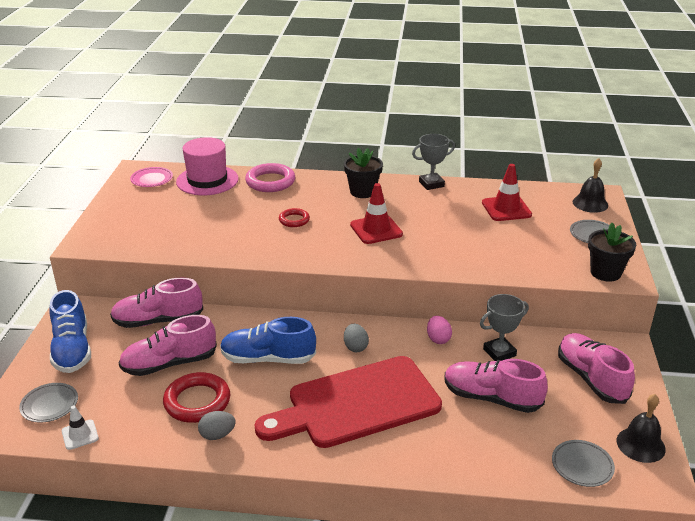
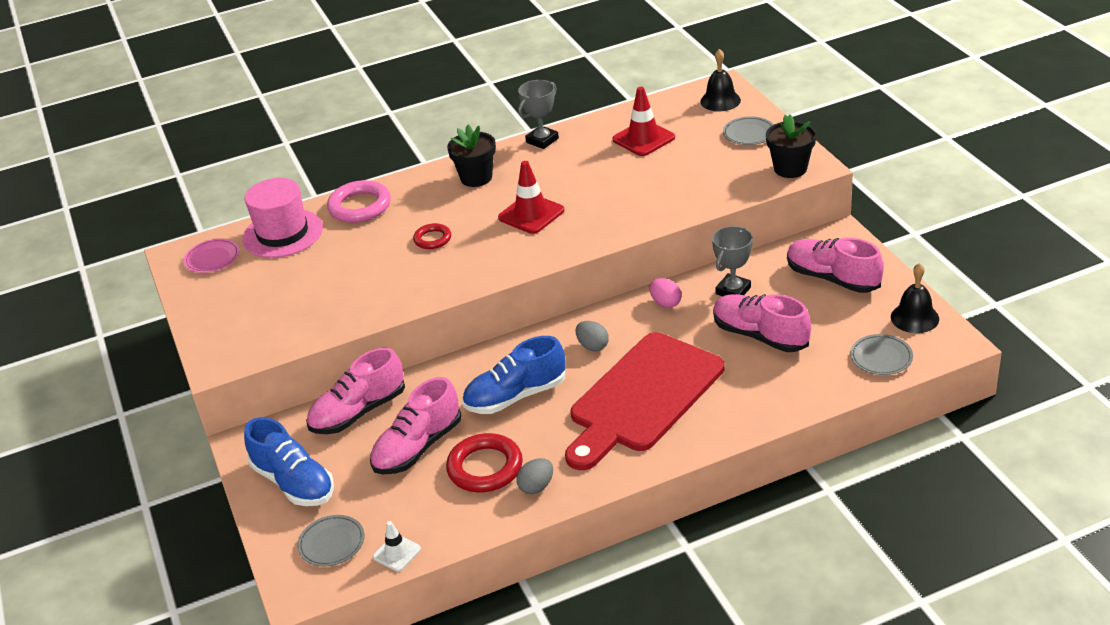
camera: 25 degrees left, 5 degrees up
(491, 398) = (760, 335): pink shoe -> pink shoe turned 45 degrees clockwise

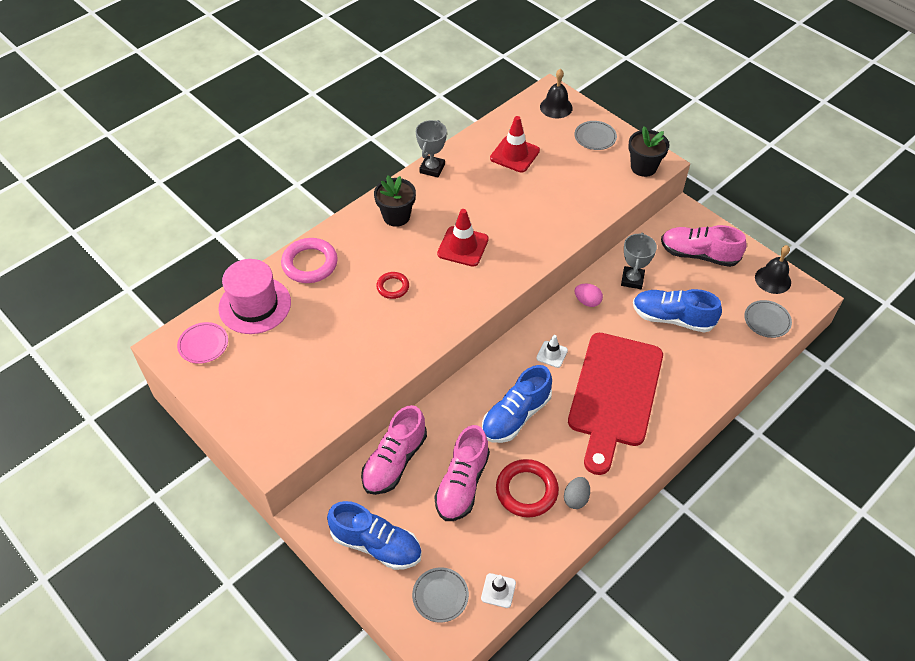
camera: 25 degrees left, 15 degrees up
(592, 346) = (552, 354): grey egg -> white traffic cone
(760, 335) = (672, 318): pink shoe -> blue shoe

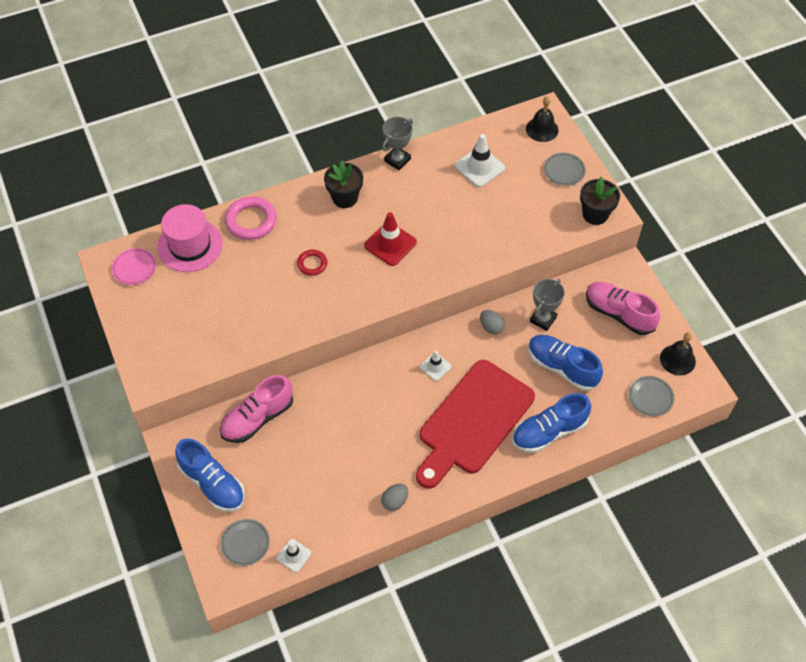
camera: 20 degrees right, 5 degrees up
(462, 484) = (304, 456): pink shoe -> none
(514, 154) = (479, 167): red traffic cone -> white traffic cone
(515, 416) = (377, 412): blue shoe -> blue shoe (549, 431)
(526, 490) = (356, 480): red ring -> none
(587, 301) = (491, 327): pink egg -> grey egg

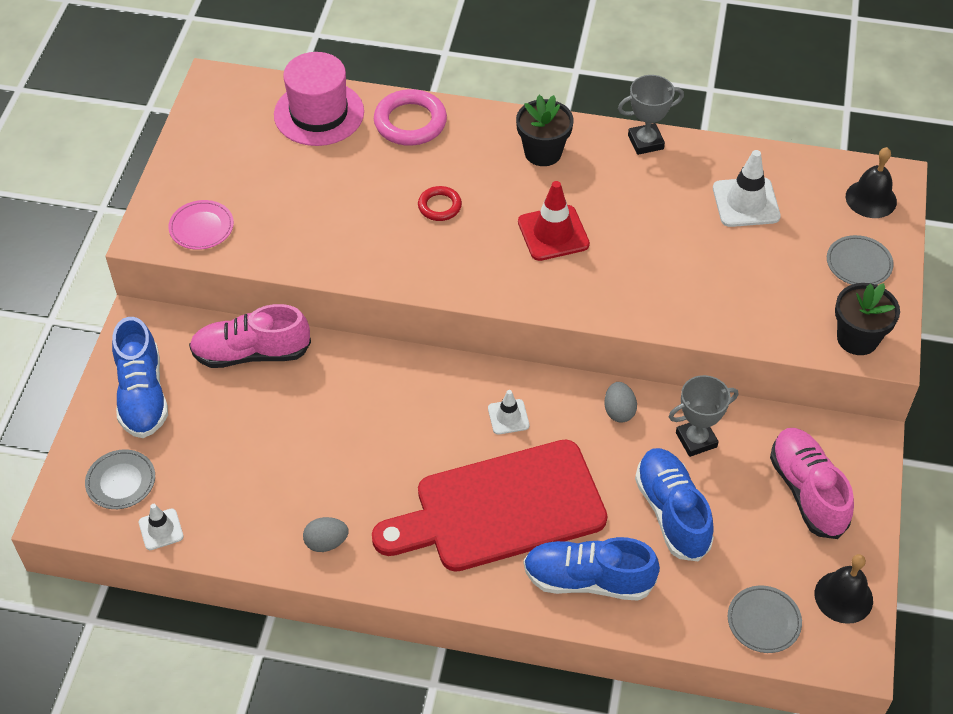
camera: 35 degrees right, 5 degrees down
(134, 268) = (239, 106): pink plate -> pink plate (201, 227)

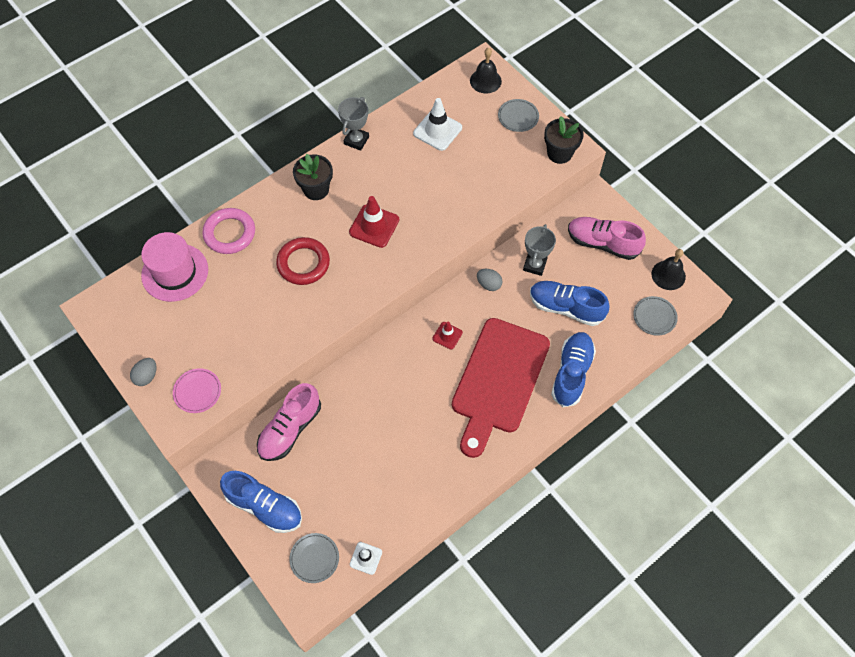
camera: 50 degrees left, 10 degrees up
(326, 542) = (447, 478): grey egg -> grey egg (146, 376)
(439, 206) = (303, 263): red ring -> red ring, size x1.74
(508, 417) = (447, 335): white traffic cone -> red traffic cone
(588, 580) = (571, 373): blue shoe -> blue shoe turned 150 degrees clockwise

